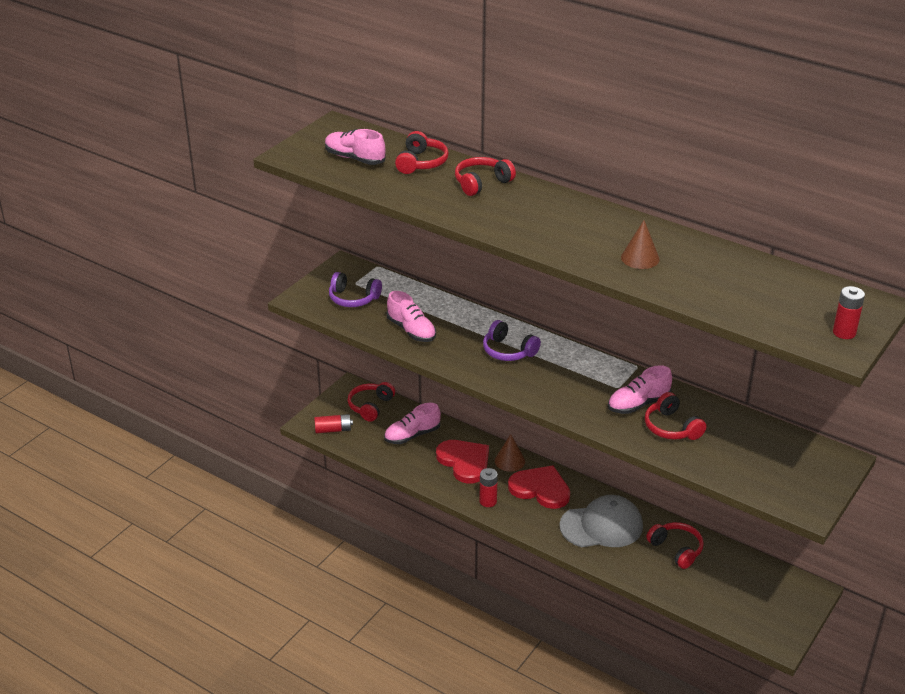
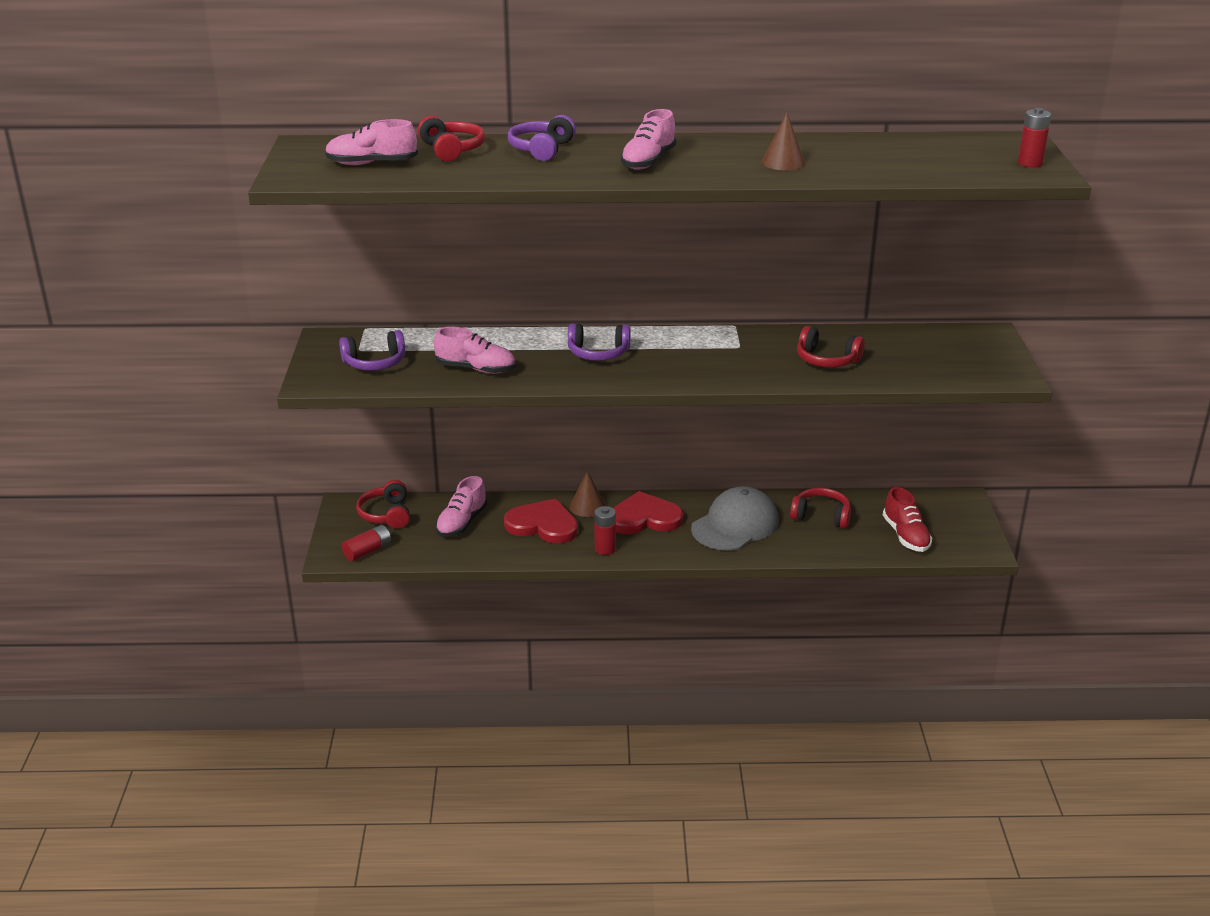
camera: 35 degrees left, 5 degrees down
(481, 183) = (541, 149): red headphones -> purple headphones
(638, 404) = (774, 353): pink shoe -> pink shoe (648, 161)
(727, 598) = (906, 536): none -> red shoe

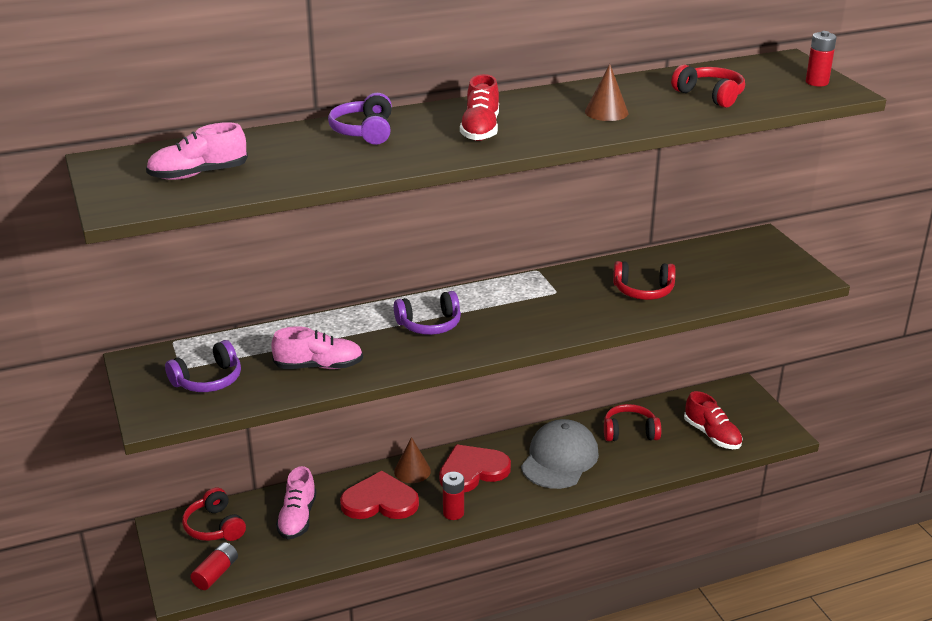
camera: 20 degrees left, 0 degrees up
(452, 150) = (272, 145): red headphones -> red headphones (710, 95)
(648, 161) = (480, 130): pink shoe -> red shoe

